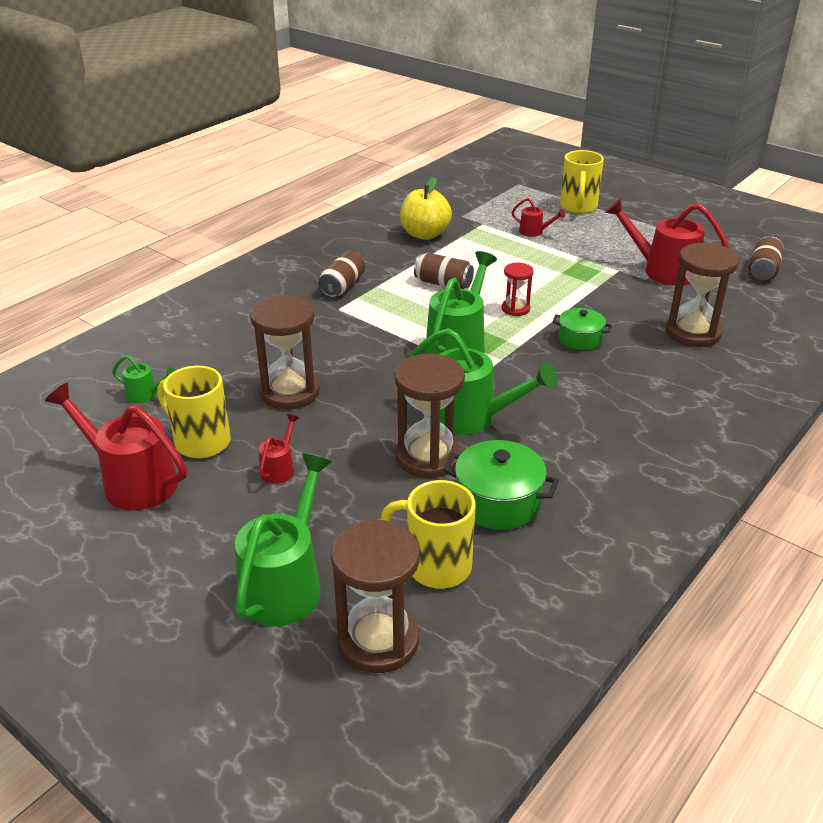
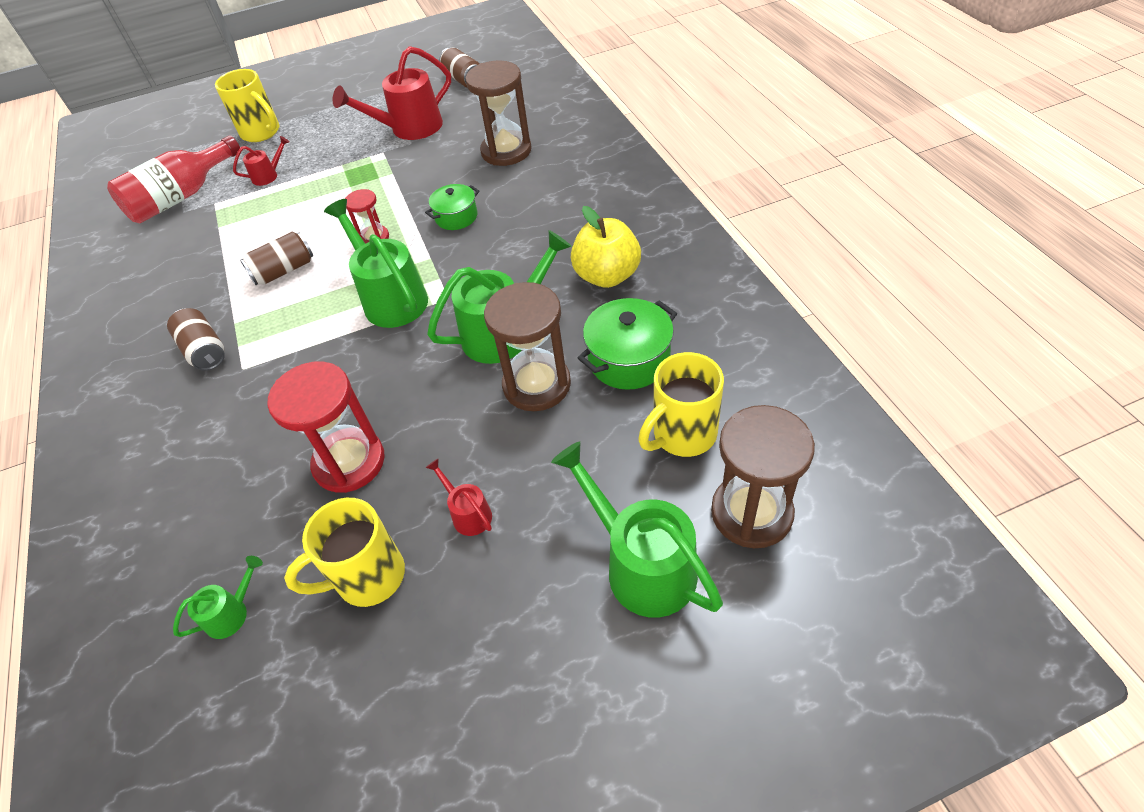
camera: 55 degrees left, 15 degrees up
(131, 481) = (385, 674): red watering can -> none
(289, 392) = (349, 462): brown hourglass -> red hourglass
(425, 234) = (184, 251): yellow apple -> yellow apple (607, 276)
(475, 208) = (181, 197): none -> red bottle

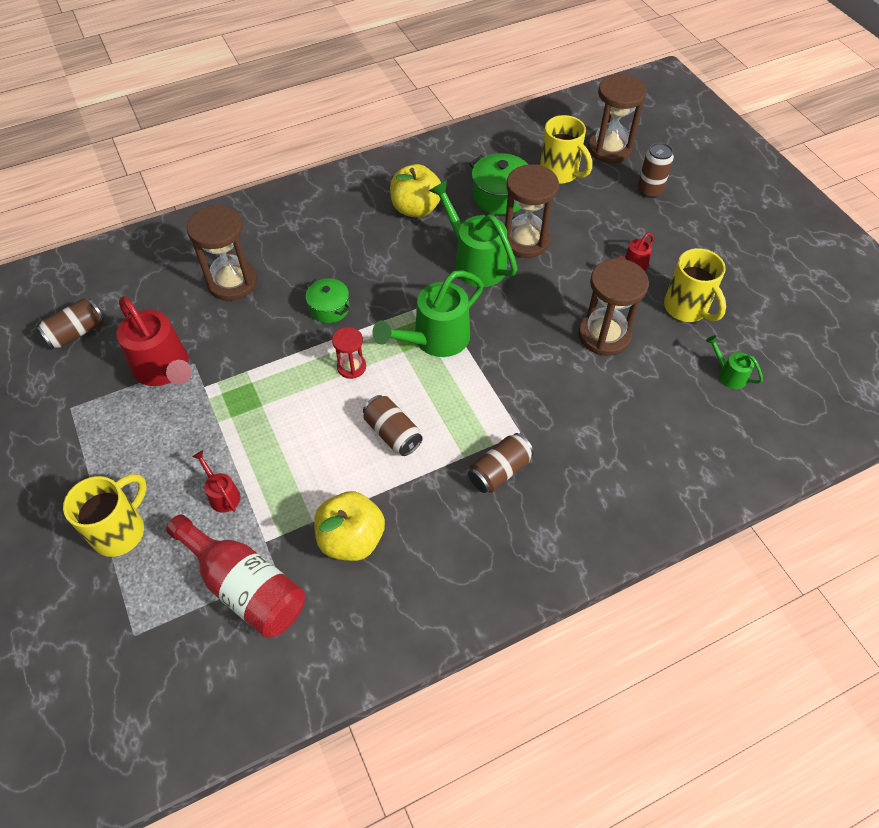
camera: 100 degrees left, 5 degrees up
(189, 251) = (351, 539): none -> yellow apple
(349, 462) = (604, 335): red hourglass -> brown hourglass
(640, 564) = (649, 190): green watering can -> brown can

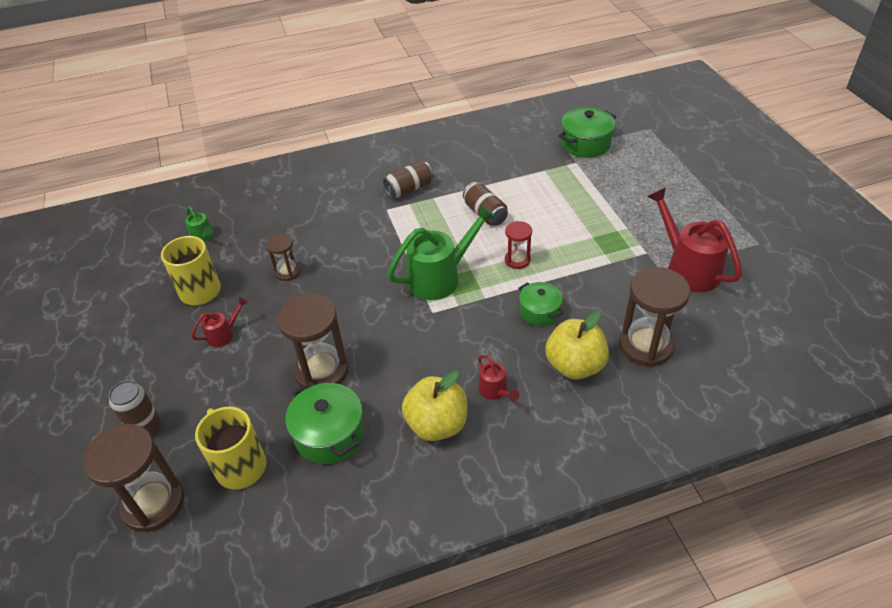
camera: 170 degrees left, 10 degrees down
(76, 332) = (790, 304): brown can -> none
(120, 531) = (679, 171): yellow mug -> none
(222, 494) = (612, 186): red watering can -> red watering can (495, 391)
(245, 586) = (585, 144): red bottle -> green pot
(351, 539) = (517, 161): yellow apple -> yellow apple (574, 365)
(474, 262) = (384, 350): green watering can -> none
(604, 335) = (287, 272): brown hourglass -> brown hourglass, size x0.54

